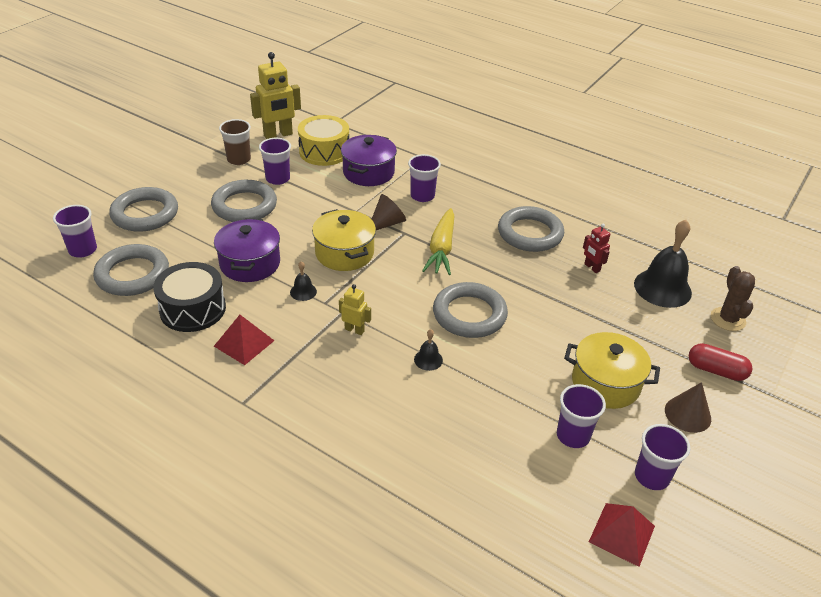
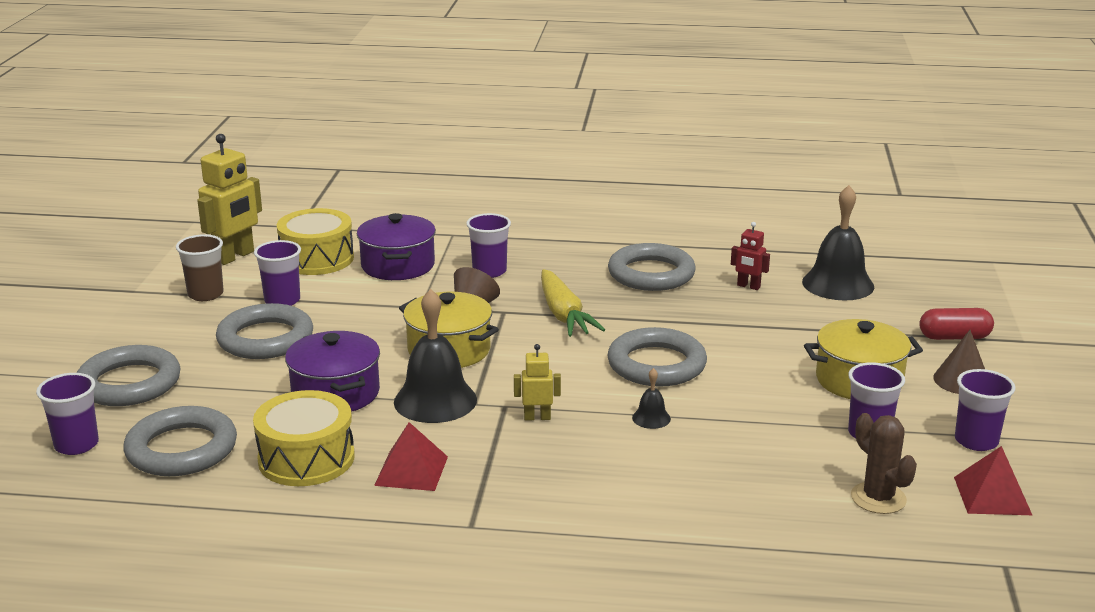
camera: 25 degrees left, 15 degrees down
(193, 309) = (306, 458): black drum -> yellow drum
(303, 291) = (435, 400): black bell -> black bell, size x2.20
(728, 319) = (926, 292): brown cactus -> brown cactus (878, 498)

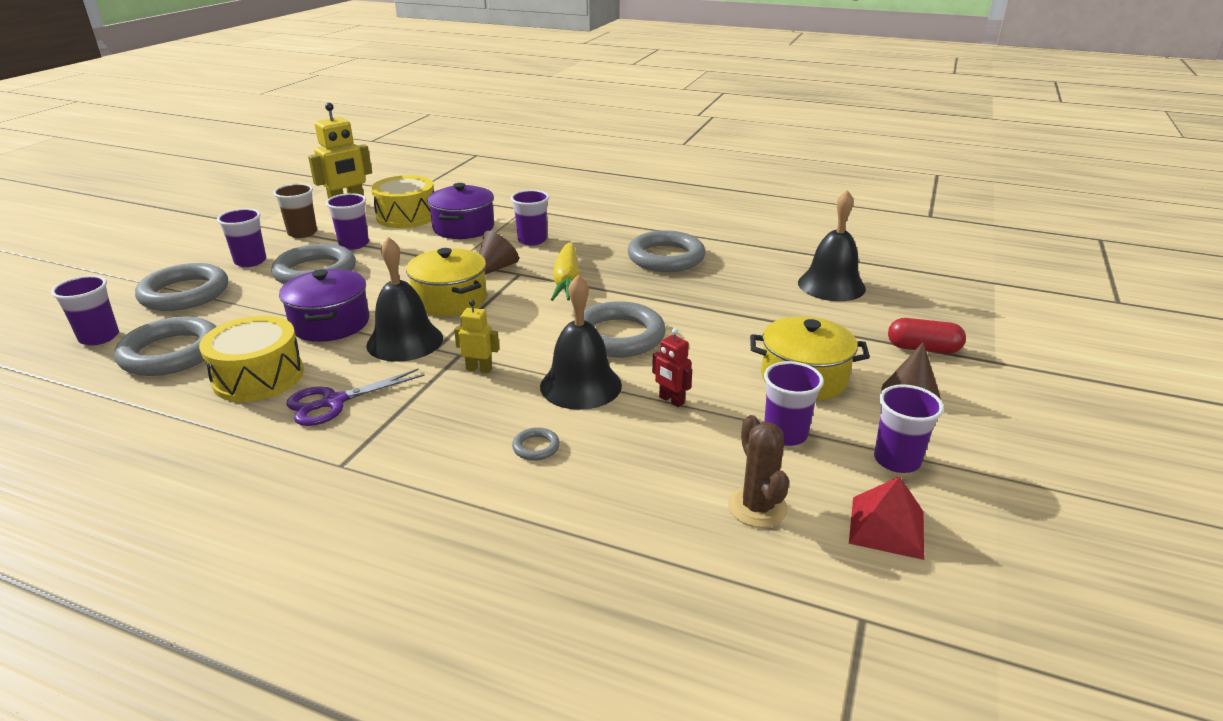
camera: 15 degrees right, 5 degrees up
(173, 336) = (250, 261): none -> purple cup
(411, 471) = (334, 402): red pyramid -> purple scissors
(648, 480) = (536, 447): none -> grey ring
(651, 418) = (580, 385): black bell -> black bell, size x2.20
(748, 286) = (746, 278): red robot -> red robot (671, 400)

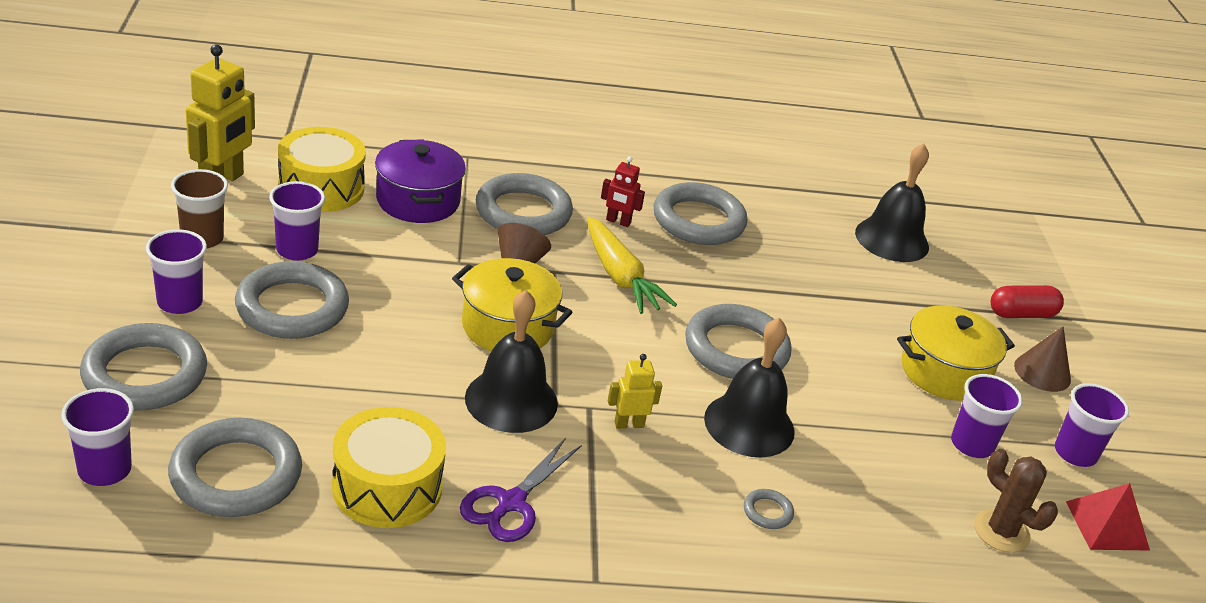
camera: 30 degrees left, 5 degrees up
(330, 323) = (395, 389): purple pot -> none
(532, 240) = (523, 212): purple cup -> grey ring
(671, 400) = (848, 426): red robot -> red robot (618, 222)

